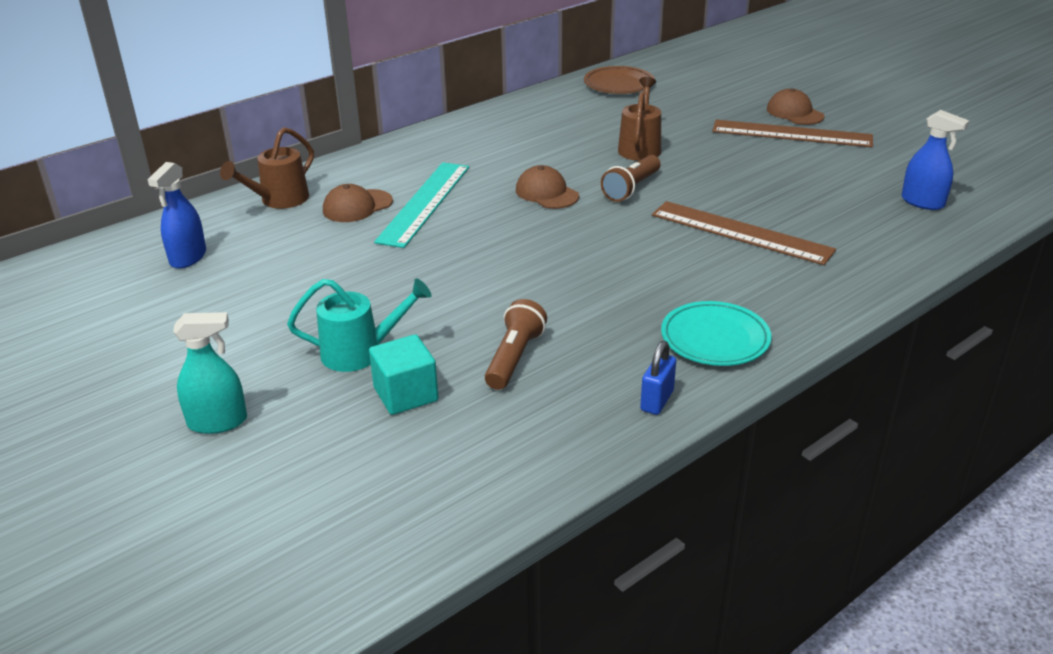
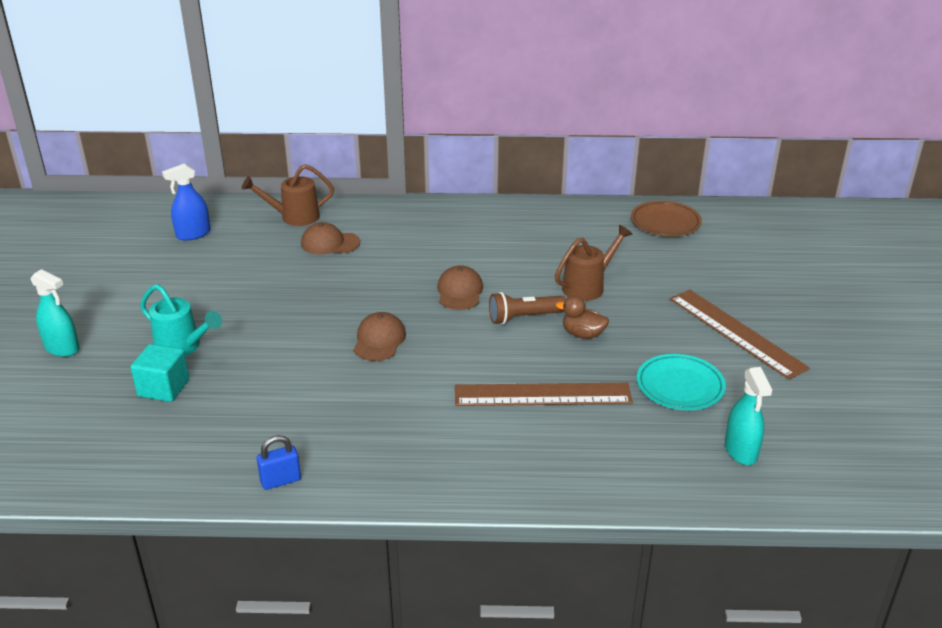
camera: 40 degrees right, 0 degrees up
(424, 203) = (371, 260): turquoise ruler -> none
(514, 358) = (251, 400): brown flashlight -> none
(695, 180) = (582, 334): none -> brown duck
(715, 339) = (385, 462): turquoise plate -> turquoise plate (680, 386)
(741, 232) = (542, 395): brown ruler -> brown ruler turned 75 degrees counterclockwise
(794, 113) = (775, 314): brown cap -> brown cap (379, 340)
(922, 202) = (741, 451): blue spray bottle -> turquoise spray bottle

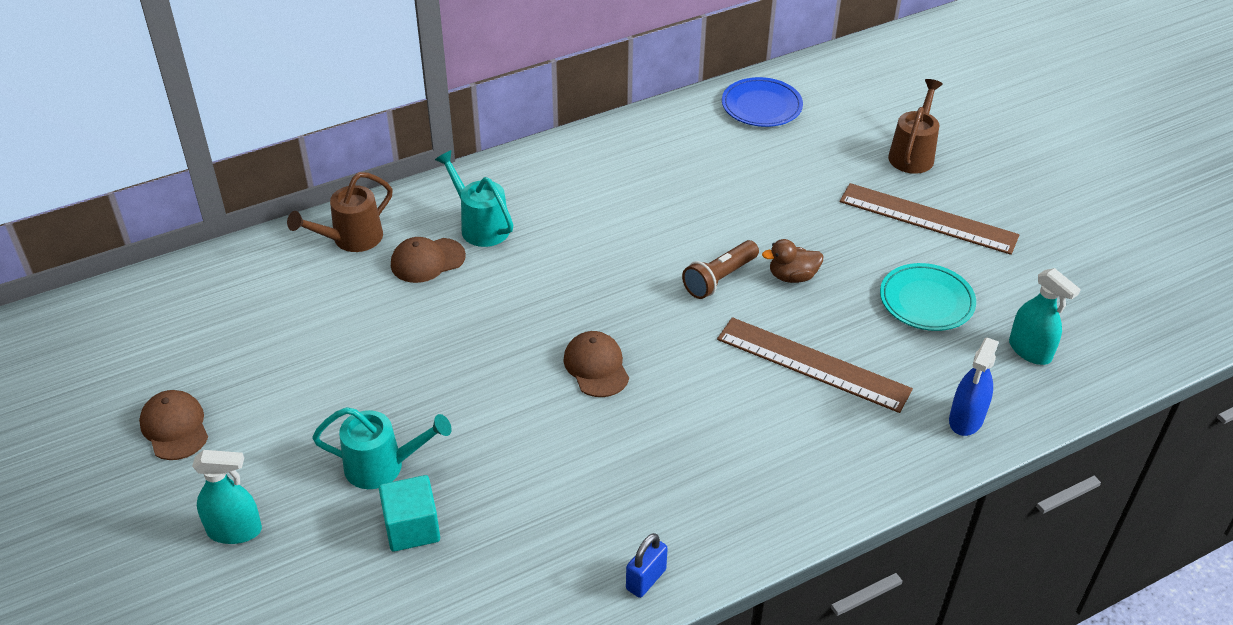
camera: 30 degrees left, 10 degrees up
(193, 234) = (246, 309): blue spray bottle -> blue spray bottle (966, 419)
(385, 234) = (480, 225): none -> turquoise watering can
(459, 292) = (627, 271): brown cap -> brown cap (175, 427)
(542, 395) = (813, 364): brown ruler -> brown ruler turned 60 degrees clockwise
(588, 286) = (750, 215): brown watering can -> brown watering can (913, 154)
(665, 222) = (761, 106): brown plate -> blue plate

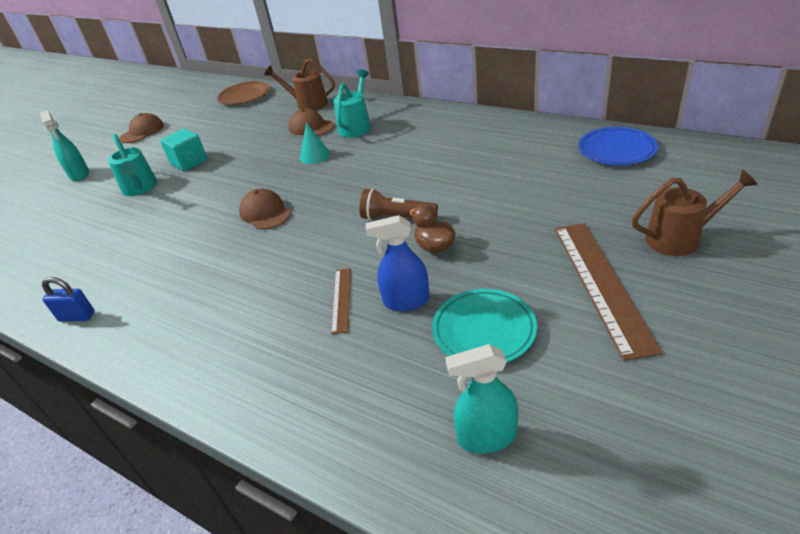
camera: 65 degrees right, 5 degrees down
(219, 285) = (244, 96): none -> brown plate
(412, 528) = (97, 217): turquoise cube -> turquoise cube (189, 162)
(510, 284) = (314, 155): none -> turquoise cone
(596, 367) = (265, 213): brown cap -> brown cap turned 75 degrees counterclockwise
(813, 364) = (341, 299): brown ruler -> brown ruler, size x0.50
(966, 419) = (342, 425): blue spray bottle -> blue spray bottle (406, 301)
(1030, 351) = (486, 437): turquoise spray bottle -> turquoise spray bottle turned 60 degrees clockwise

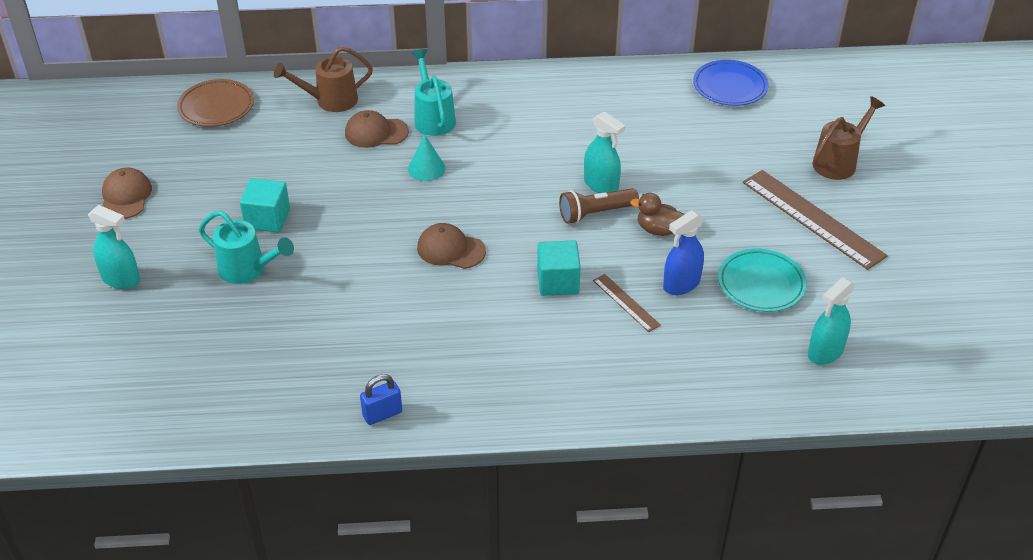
camera: 40 degrees left, 5 degrees up
(308, 262) = (558, 282): none -> turquoise cube
(424, 198) = (601, 185): none -> turquoise spray bottle

